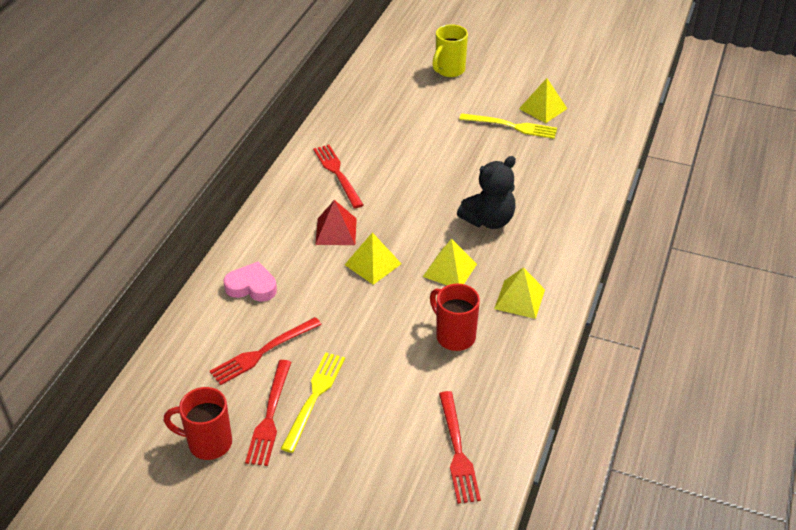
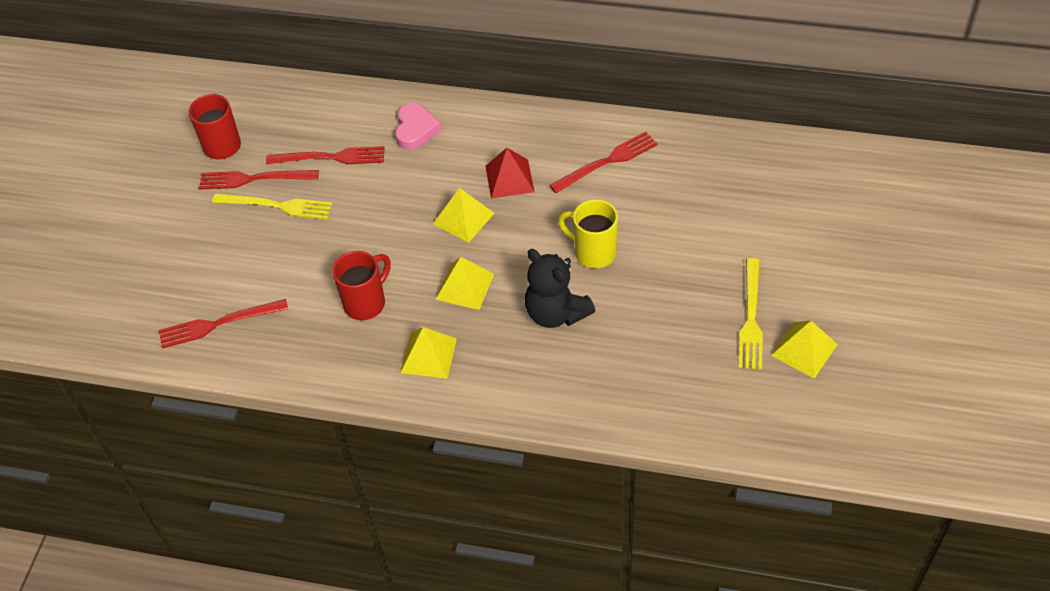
camera: 85 degrees right, 10 degrees up
(263, 352) = (330, 157): red fork -> red fork turned 135 degrees clockwise
(449, 70) = (857, 235): yellow mug -> yellow mug (593, 252)

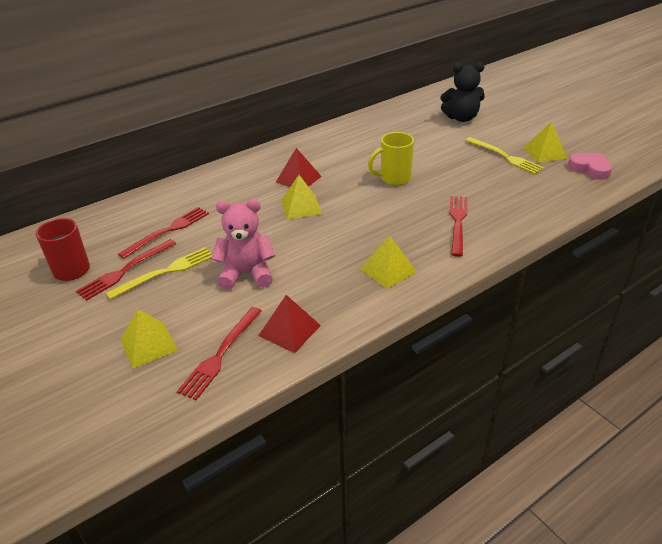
camera: 50 degrees left, 15 degrees down
(284, 345) = (289, 330): none -> red pyramid
(326, 260) = (247, 274): none -> pink teddy bear
(366, 303) = (308, 274): red mug -> none
(415, 130) = (206, 191): pink heart -> pink heart (590, 169)
(465, 286) = (353, 230): yellow pyramid -> yellow pyramid (148, 345)
(556, 313) = (420, 209): black teddy bear -> black teddy bear (461, 118)
(607, 162) = (338, 147): red fork -> red fork (458, 223)

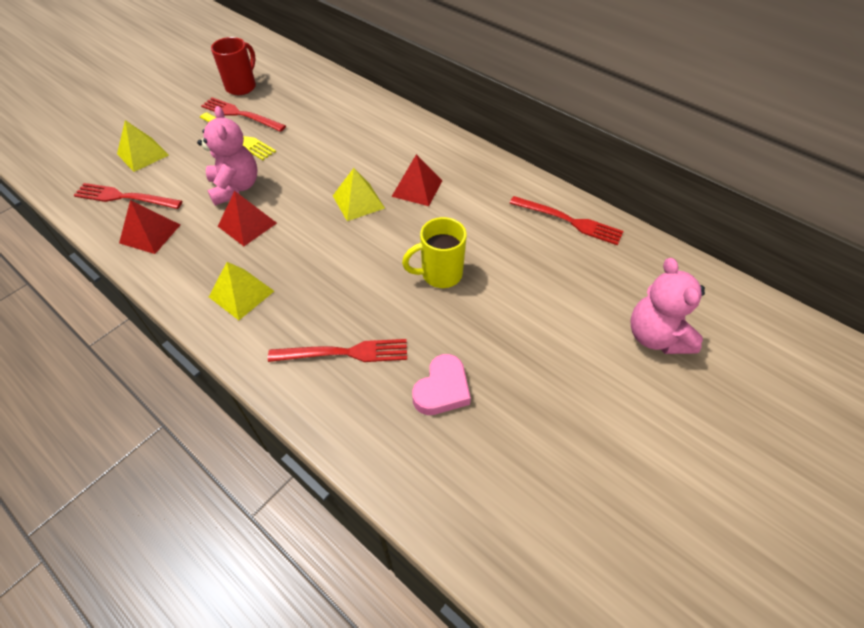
camera: 75 degrees right, 15 degrees up
(168, 231) = (302, 121): red fork -> red fork (568, 221)
(303, 267) = (247, 224): none -> red pyramid
(394, 178) = (440, 274): yellow mug -> yellow mug turned 75 degrees counterclockwise
(461, 118) = (656, 336): black teddy bear -> pink teddy bear
(505, 156) = (544, 404): yellow fork -> none
(545, 152) = (578, 466): yellow pyramid -> none
(590, 169) = (543, 544): pink heart -> pink heart (442, 389)

